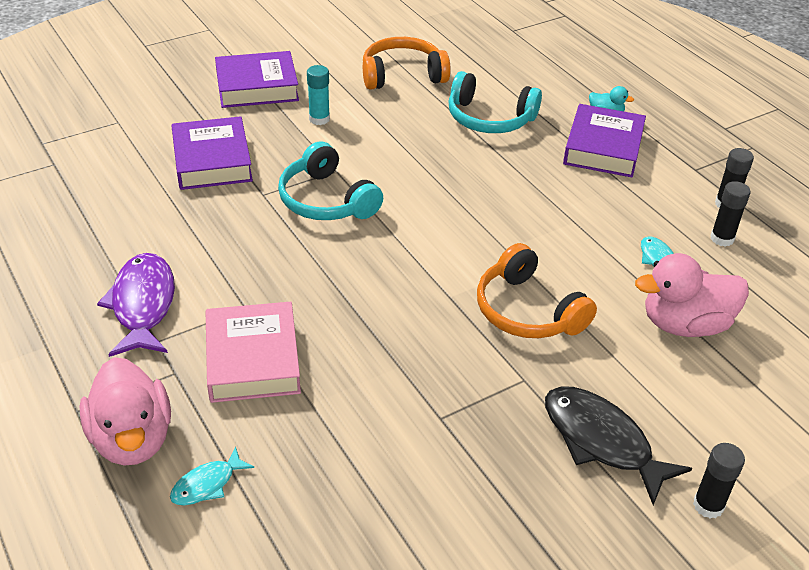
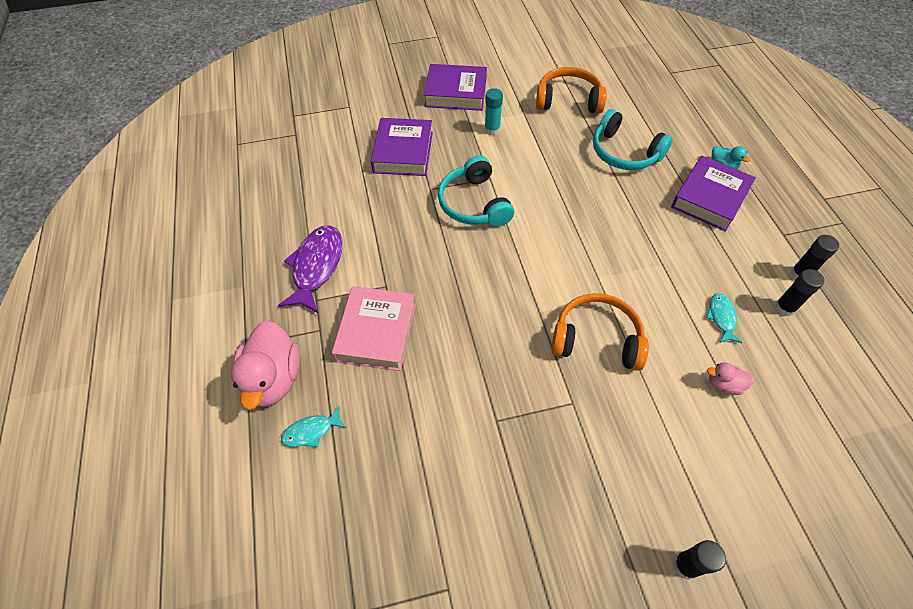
camera: 20 degrees right, 15 degrees up
(528, 311) = (596, 339): orange headphones -> orange headphones turned 120 degrees clockwise
(601, 441) = (616, 478): black fish -> none
(685, 324) = (724, 384): pink duck -> pink duck, size x0.48

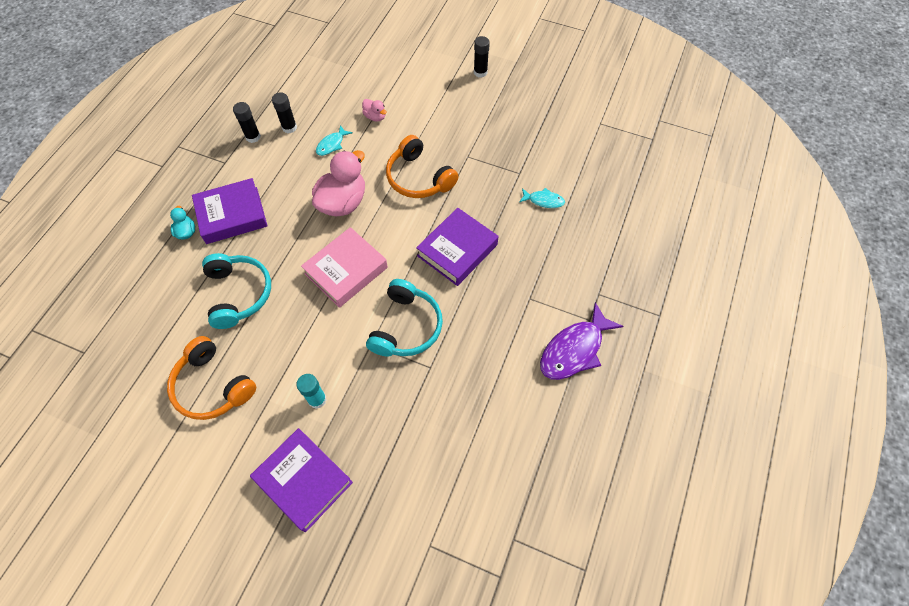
camera: 145 degrees left, 5 degrees up
(274, 378) = (647, 278): pink duck -> pink duck (343, 202)
(311, 431) = (636, 231): turquoise fish -> turquoise fish (543, 200)
(376, 332) = (558, 267): pink book -> pink book (346, 270)
(403, 152) = (421, 429): purple book -> purple book (457, 250)

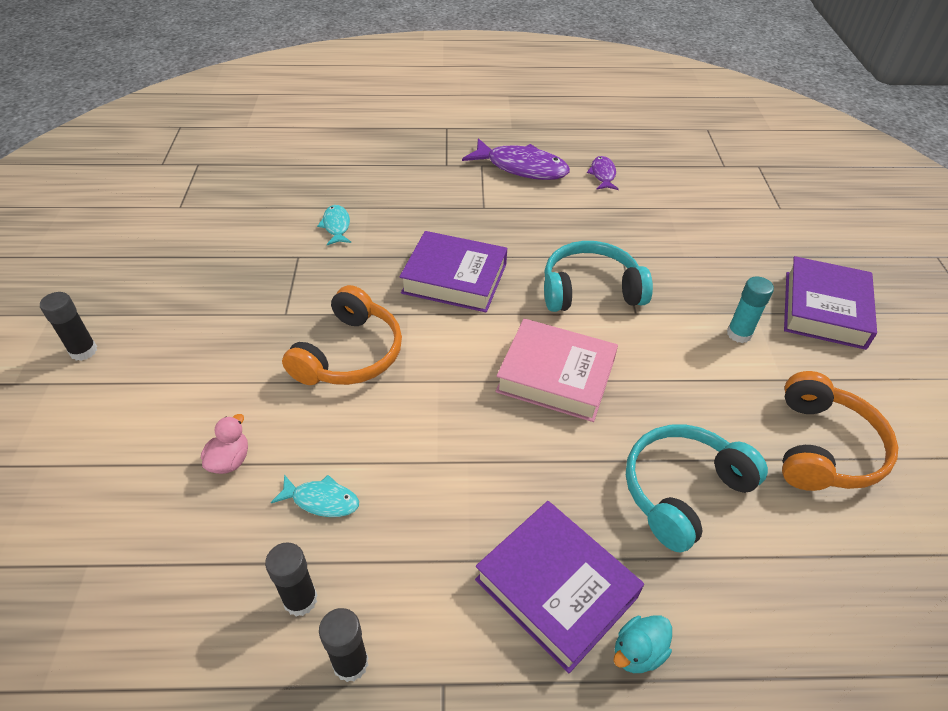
camera: 115 degrees left, 15 degrees down
(343, 202) = (441, 429): pink duck -> none
(540, 412) = (603, 174): none -> purple fish

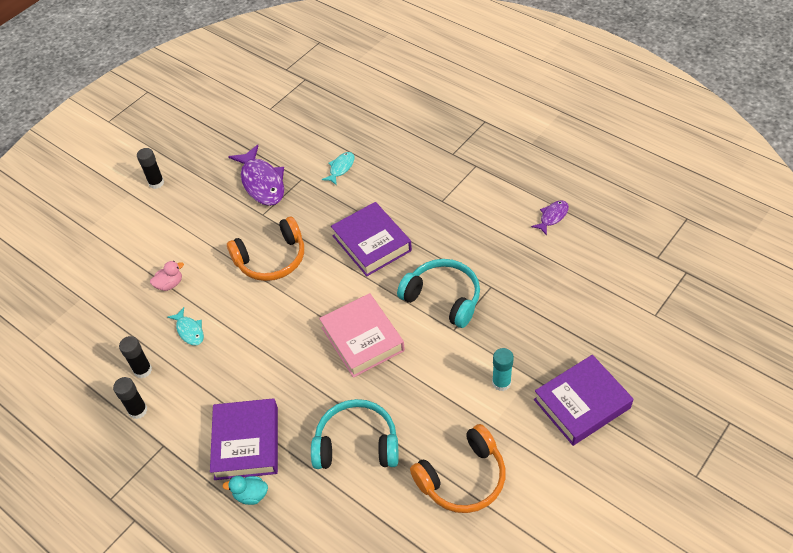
camera: 45 degrees right, 5 degrees up
(522, 167) = (501, 182): purple fish -> purple fish (262, 182)

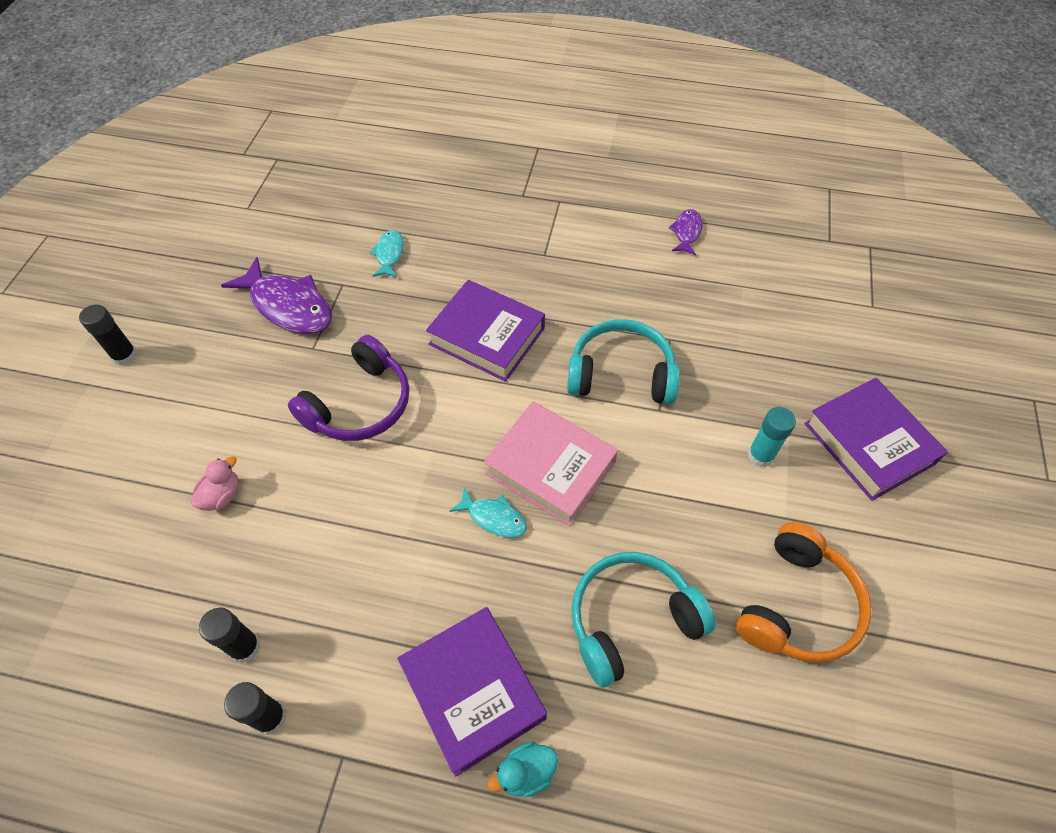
camera: 30 degrees left, 5 degrees up
(189, 330) = (290, 554): turquoise fish -> turquoise fish (493, 517)
(271, 259) = (359, 404): orange headphones -> purple headphones
(581, 403) = (868, 443): purple book -> purple book turned 60 degrees counterclockwise

